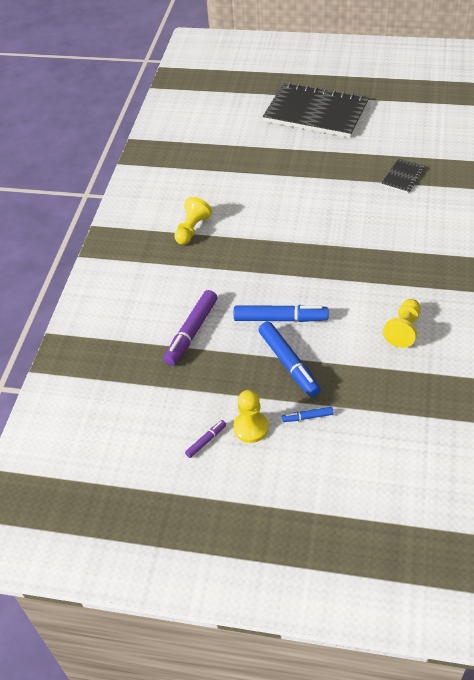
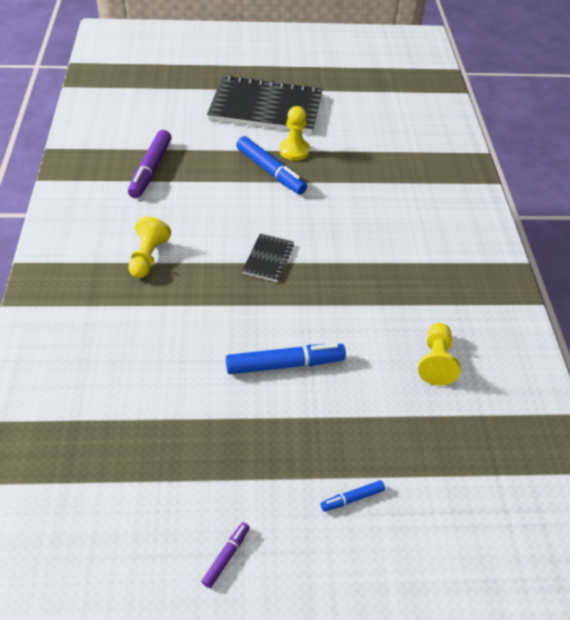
camera: 20 degrees left, 0 degrees up
(192, 332) = (175, 396): purple marker -> purple marker (151, 169)
(251, 428) = (282, 526): yellow pawn -> yellow pawn (294, 150)
(289, 363) = (310, 424): blue marker -> blue marker (270, 171)
(403, 177) = (382, 175): black notebook -> black notebook (268, 259)

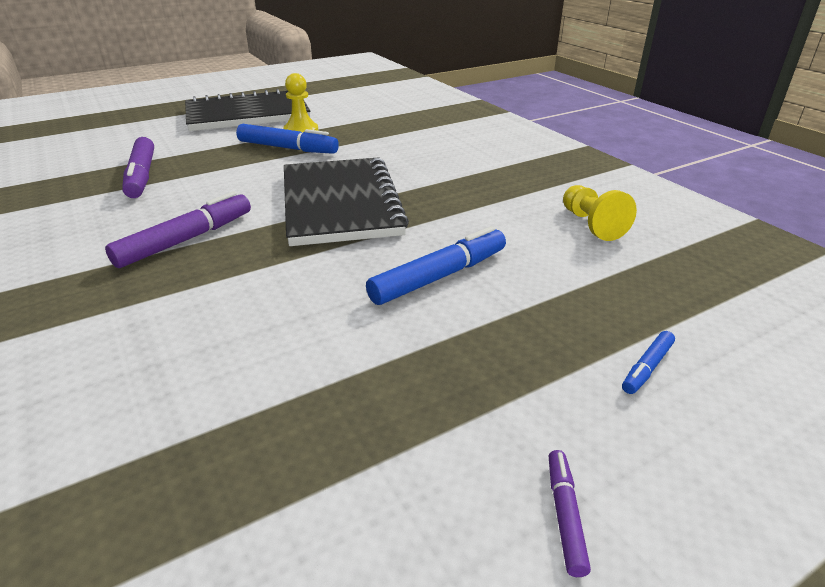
camera: 25 degrees left, 15 degrees down
(148, 257) = (186, 240): yellow pawn -> purple marker
(268, 259) = (340, 203): black notebook -> black notebook, size x2.30

